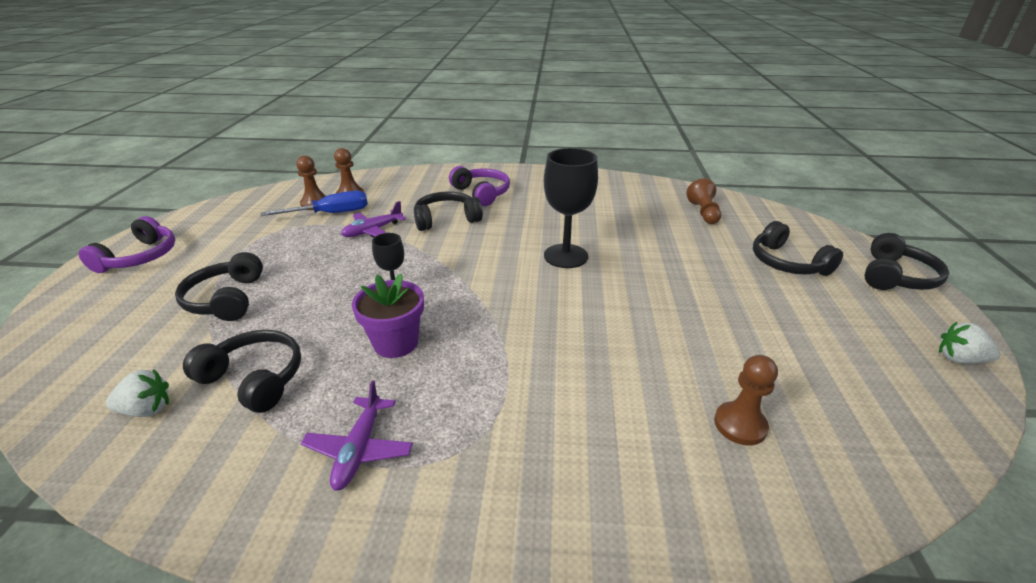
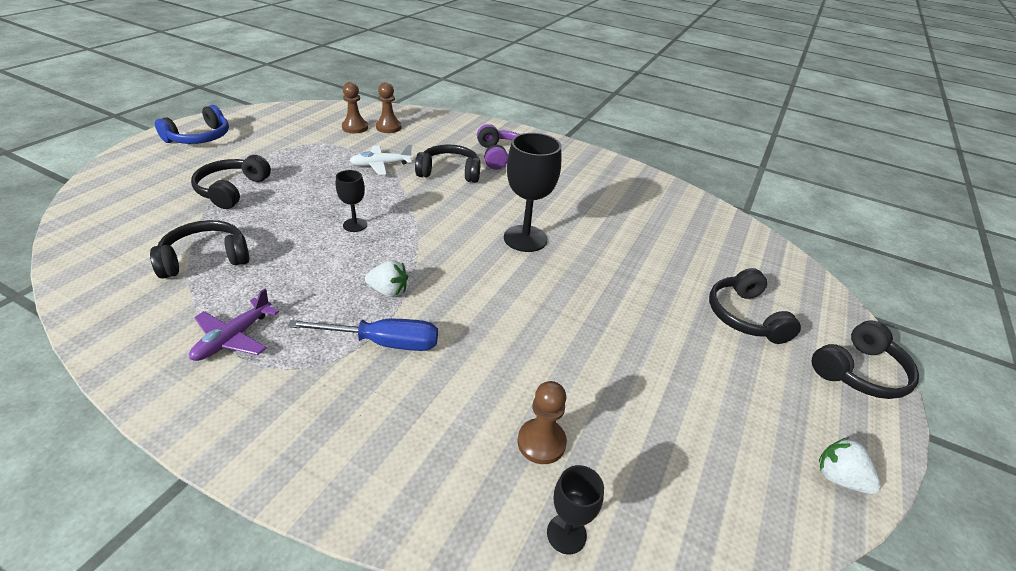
camera: 20 degrees right, 5 degrees up
(140, 257) = (200, 137): purple headphones -> blue headphones
(147, 409) = (126, 256): white strawberry -> white strawberry (388, 291)
(254, 379) = (206, 259): black headphones -> black headphones turned 75 degrees counterclockwise
(331, 213) = (360, 140): blue screwdriver -> blue screwdriver (383, 342)
(373, 231) = (381, 165): purple plane -> white plane
(395, 343) = (322, 266): purple flower pot -> none
(703, 212) = (705, 237): brown pawn -> none
(832, 495) = (566, 534): none -> black goblet

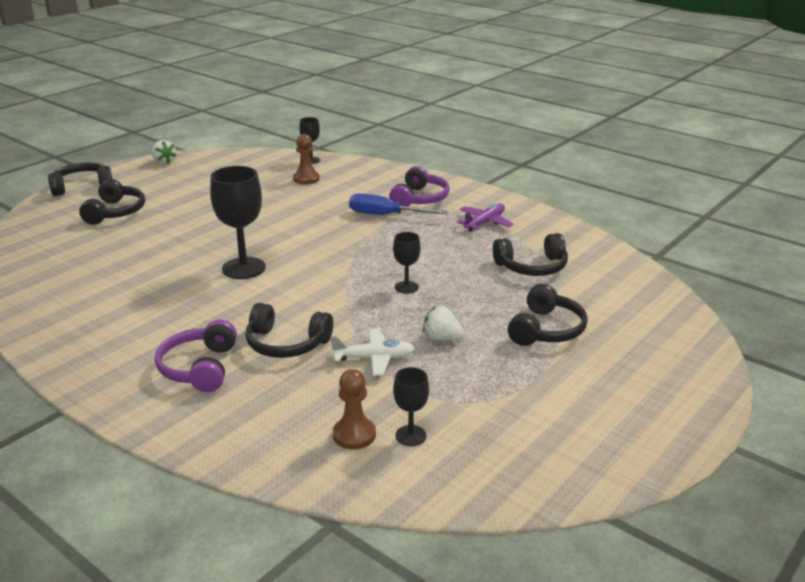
camera: 165 degrees left, 10 degrees down
(200, 137) = (642, 418): blue headphones -> none
(328, 395) = (419, 199): none -> purple headphones
(355, 127) = (410, 436): brown pawn -> black goblet
(388, 291) = (379, 239): white strawberry -> white strawberry (441, 338)

